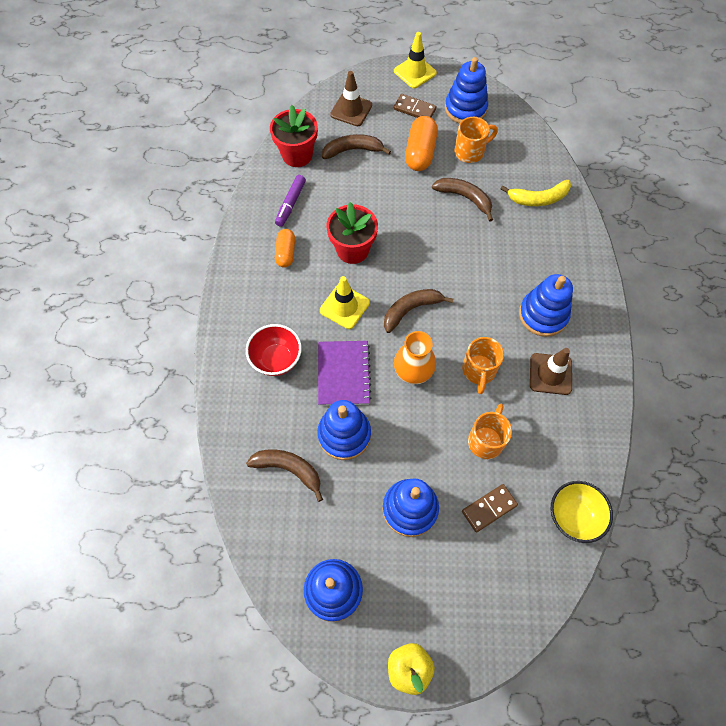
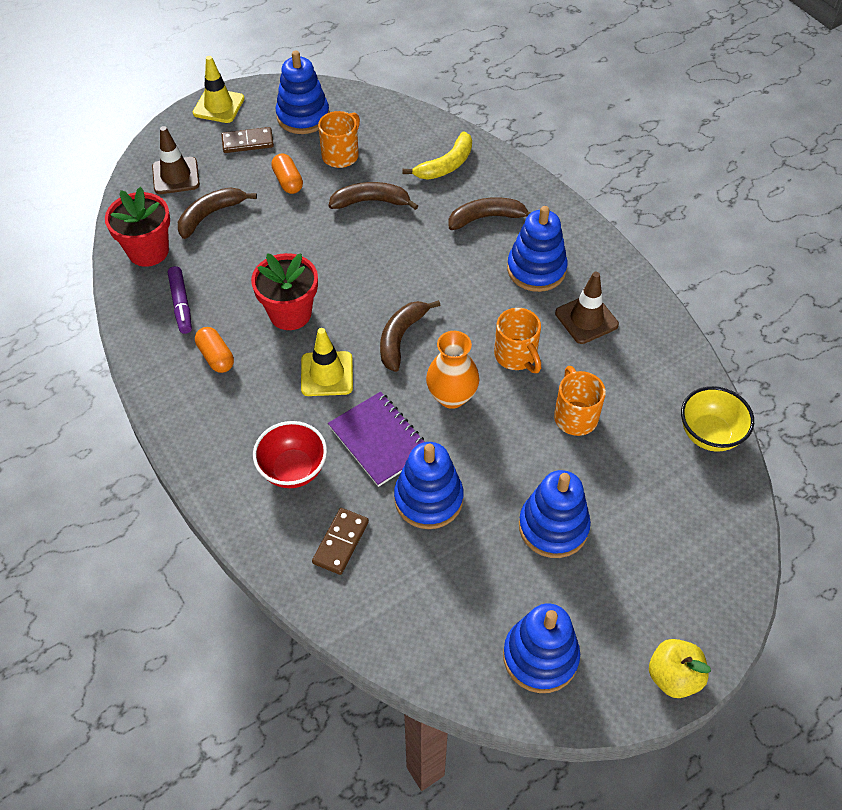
camera: 35 degrees left, 10 degrees down
(289, 469) = (396, 570): brown banana -> brown banana (486, 218)
(420, 152) = (288, 181): orange capsule -> orange capsule, size x0.63
(489, 508) = (628, 477): brown domino -> brown domino (341, 542)

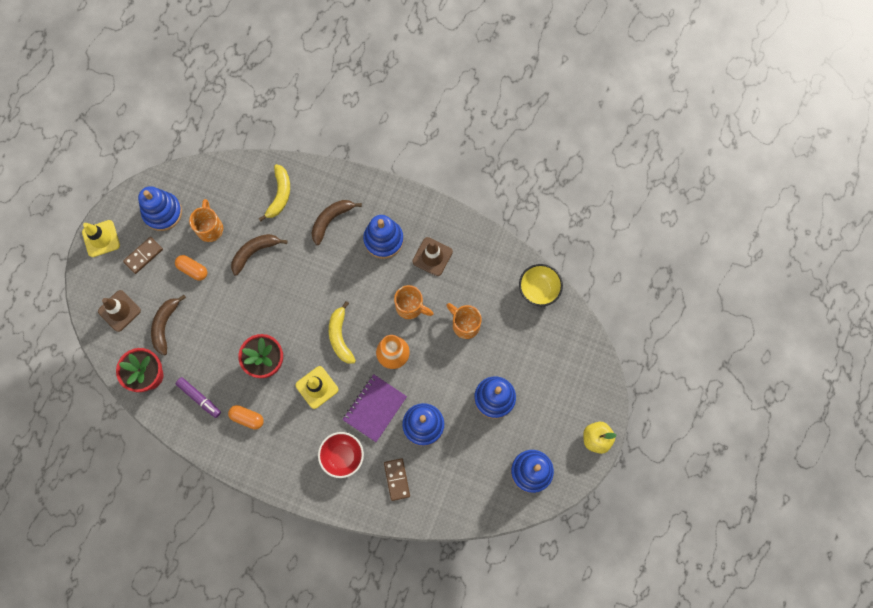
camera: 35 degrees left, 20 degrees up
(380, 440) = (374, 408): purple notebook -> purple notebook turned 75 degrees counterclockwise
(401, 338) = (340, 337): brown banana -> yellow banana

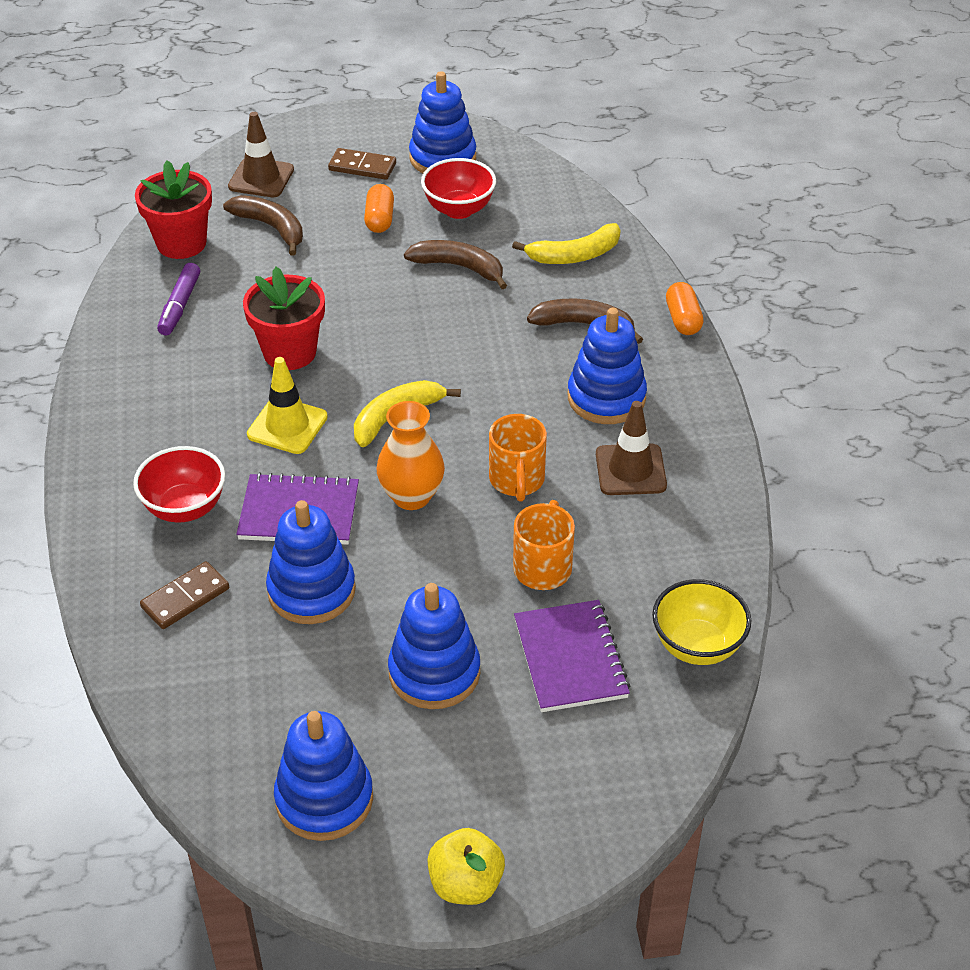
camera: 60 degrees right, 30 degrees down
(101, 238) = (355, 121): yellow traffic cone -> none
(165, 325) = (271, 228): brown banana -> brown banana turned 60 degrees clockwise
(210, 228) = (459, 209): orange mug -> red bowl
(247, 418) = (180, 369): orange capsule -> orange capsule (683, 319)
(517, 341) = (571, 658): none -> purple notebook

